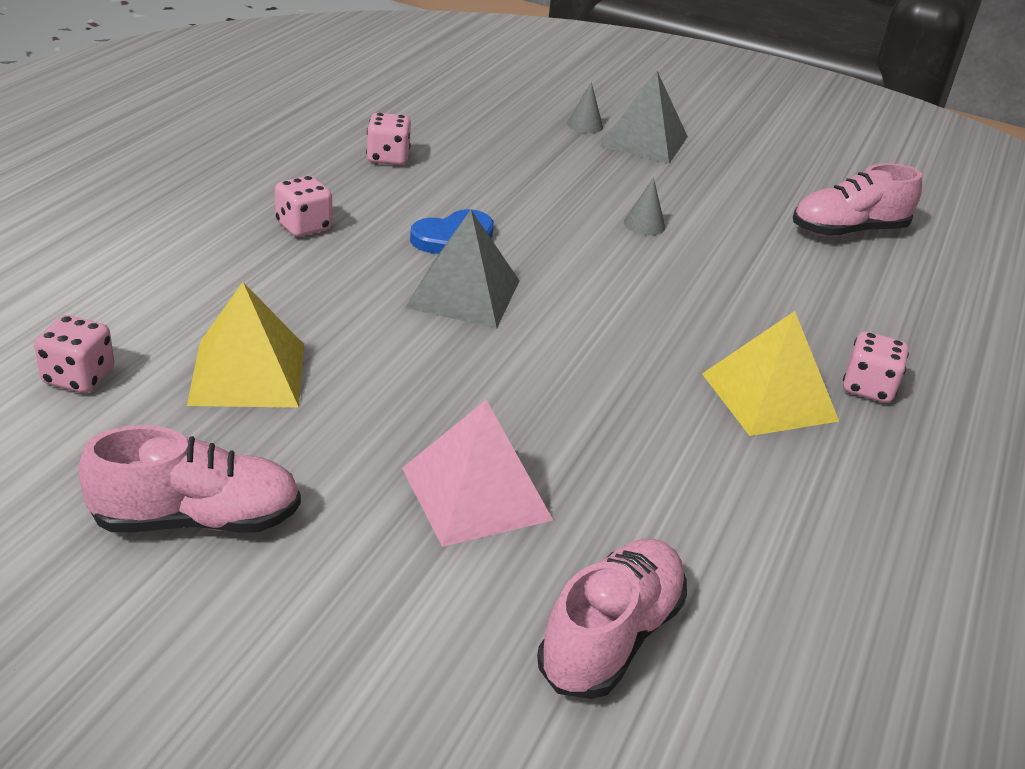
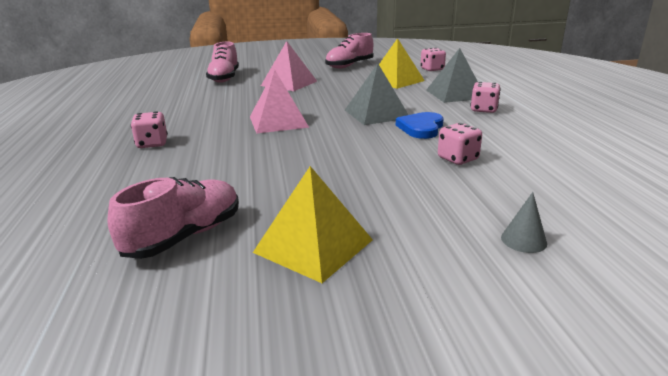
camera: 150 degrees right, 10 degrees down
(388, 158) = (543, 147): pink dice -> pink dice (457, 159)
(636, 350) = (278, 122): none -> pink pyramid
(644, 141) = (452, 250): grey pyramid -> grey pyramid (455, 94)
(644, 224) = (345, 173): grey cone -> none
(769, 397) = (204, 127): yellow pyramid -> yellow pyramid (313, 246)

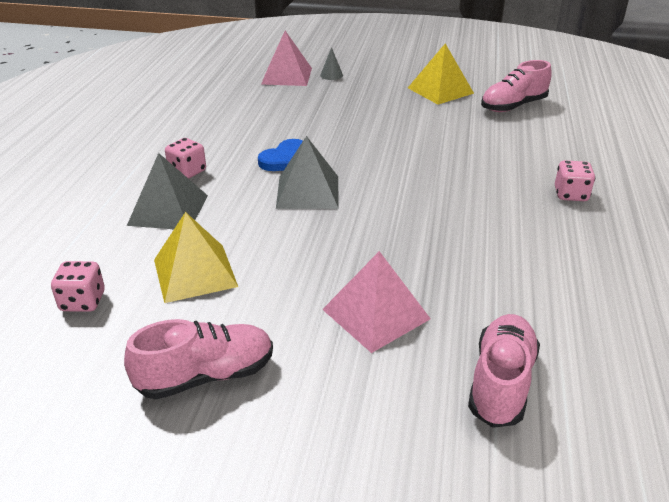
camera: 160 degrees left, 10 degrees up
(278, 122) = (428, 203): pink pyramid -> pink pyramid (287, 76)
(457, 159) = (299, 122): pink dice -> none

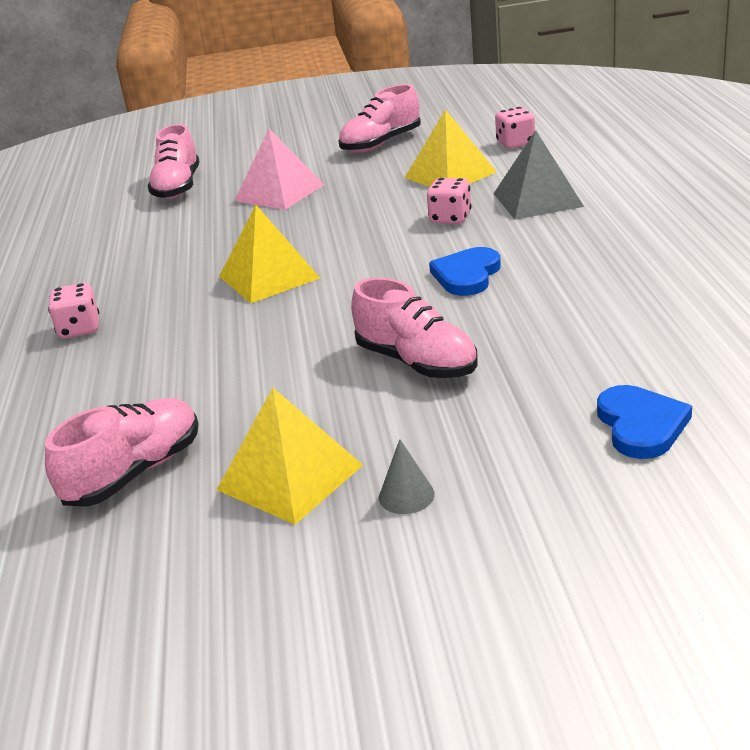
camera: 165 degrees right, 5 degrees down
(187, 172) = (571, 232): pink dice -> pink dice (450, 218)
(287, 76) = (641, 425): pink pyramid -> blue heart
(307, 191) = (406, 250): grey pyramid -> none
(331, 75) = (549, 455): grey cone -> grey cone (406, 495)
(357, 118) = (416, 362): none -> pink shoe
(420, 199) = (269, 277): none -> yellow pyramid

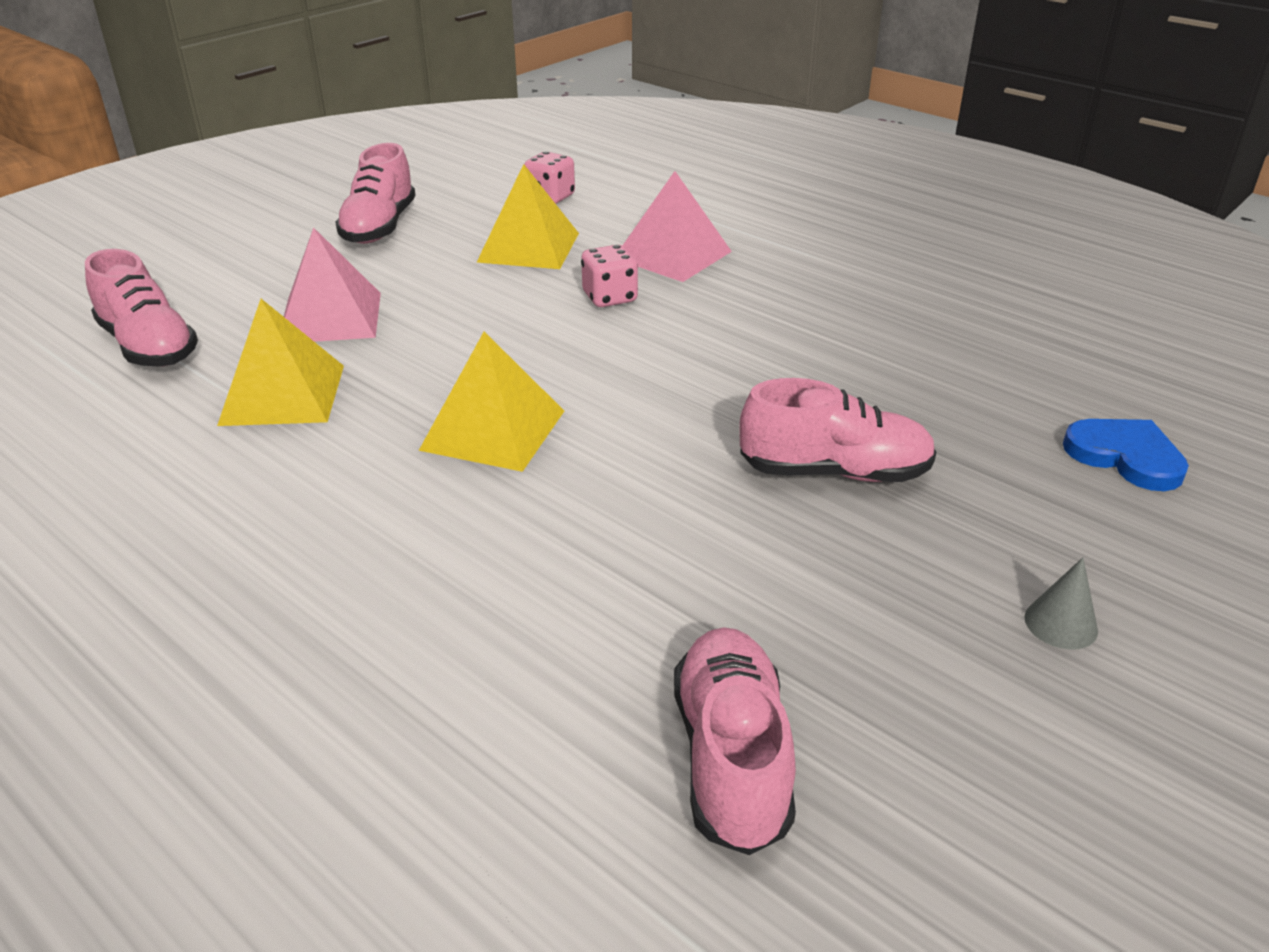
camera: 45 degrees left, 5 degrees up
(79, 329) = (312, 598): pink dice -> none
(289, 477) = (919, 664): yellow pyramid -> yellow pyramid (282, 394)
(467, 275) = (730, 357): blue heart -> none
(537, 200) = (673, 255): grey pyramid -> pink pyramid

